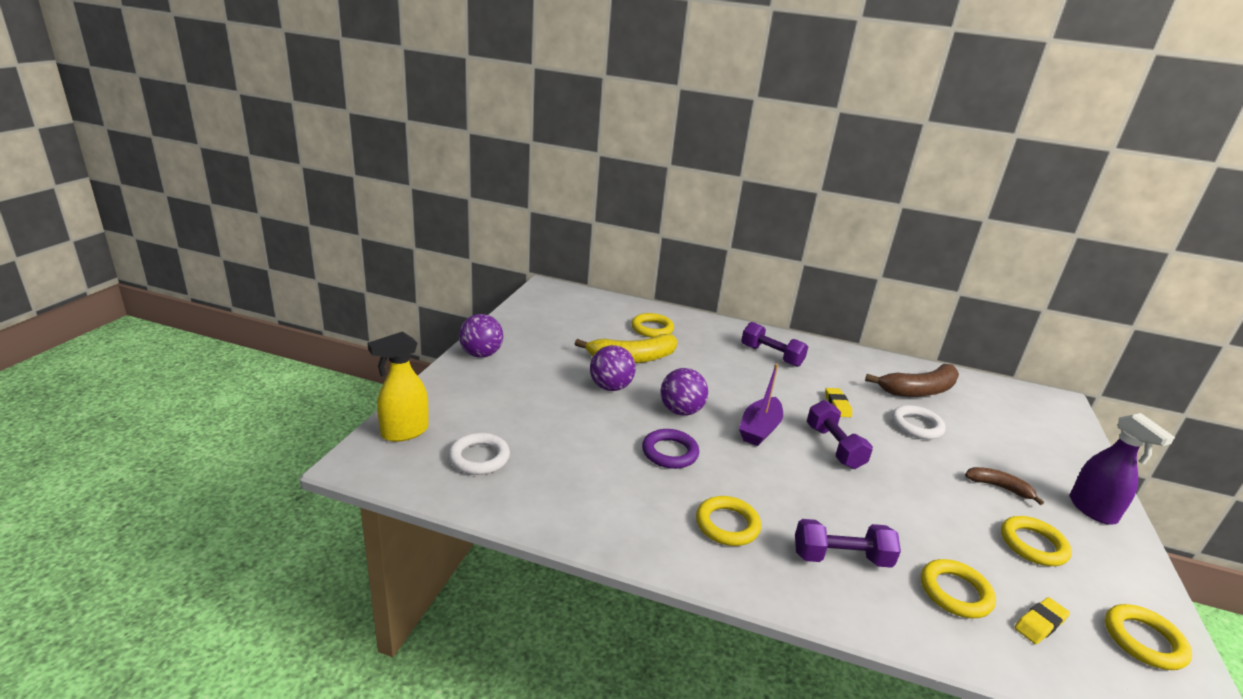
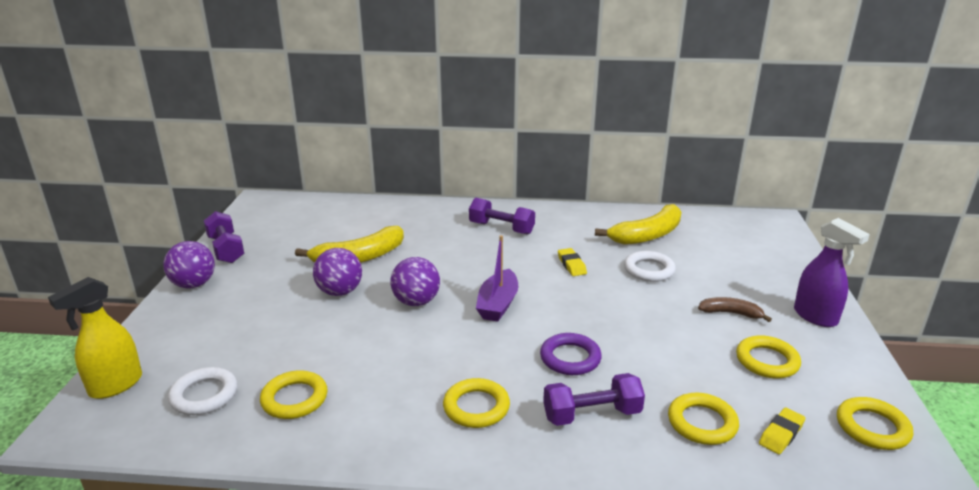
camera: 10 degrees left, 0 degrees up
(652, 329) = (377, 223): yellow ring -> yellow ring (294, 399)
(670, 452) = (409, 346): purple ring -> purple ring (570, 358)
(834, 447) = (573, 307): purple dumbbell -> purple dumbbell (226, 249)
(919, 390) = (647, 235): brown banana -> yellow banana

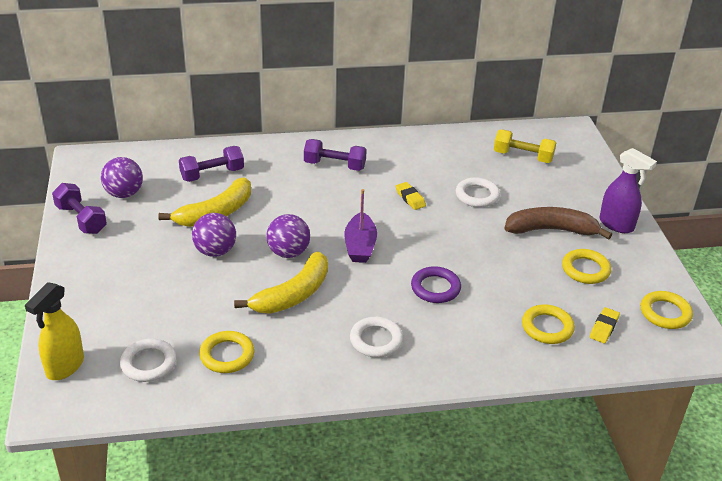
camera: 15 degrees left, 10 degrees up
(194, 284) = (73, 261): purple ball -> purple ball (124, 194)
(476, 407) = (376, 340): yellow ring -> white ring
(592, 414) = (465, 333): purple dumbbell -> purple dumbbell (212, 174)
(647, 235) = (467, 159): yellow banana -> yellow banana (293, 295)
(712, 239) = (523, 156): none -> yellow dumbbell
(731, 313) = (551, 230): brown banana -> brown banana, size x1.83

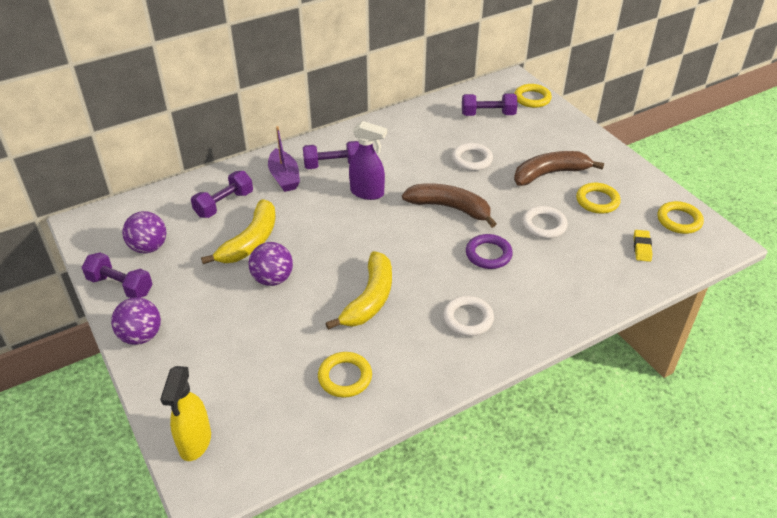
camera: 20 degrees left, 5 degrees up
(148, 363) = (276, 410): white ring -> white ring (544, 225)
(288, 252) = (341, 260): purple ball -> purple ball (141, 336)
(360, 246) = (401, 235): purple boat -> purple boat (284, 177)
(410, 198) = (417, 178): yellow eraser -> none
(424, 235) = (450, 208): none -> brown banana
(523, 156) = (488, 114): yellow dumbbell -> purple dumbbell
(547, 327) = (598, 261): yellow ring -> yellow ring (532, 98)
(616, 225) = (597, 155): purple spray bottle -> purple spray bottle (367, 193)

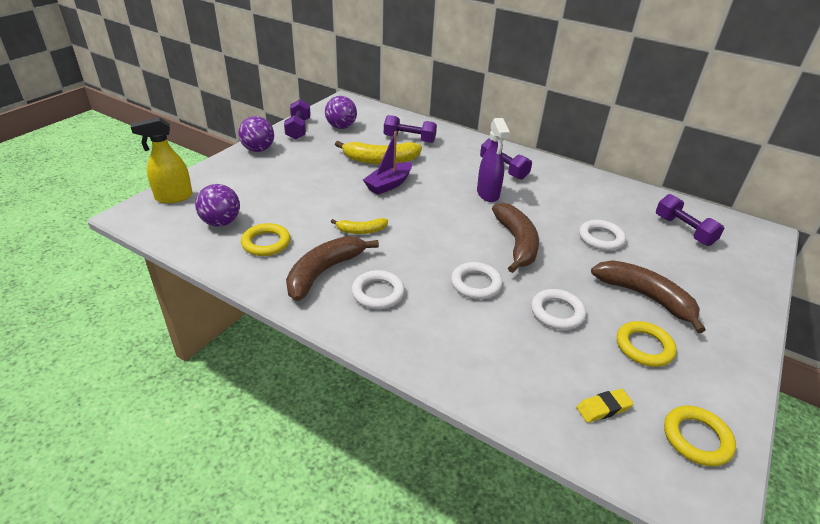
camera: 60 degrees right, 5 degrees down
(272, 279) = (349, 180): purple ball -> purple ball (221, 222)
(284, 177) = (464, 153): purple boat -> purple boat (388, 184)
(370, 299) = (361, 231): yellow banana -> yellow banana, size x0.55
(418, 346) = (324, 272): none -> brown banana
(488, 254) = (476, 284): purple ring -> white ring
(532, 98) = (754, 253): yellow ring -> none

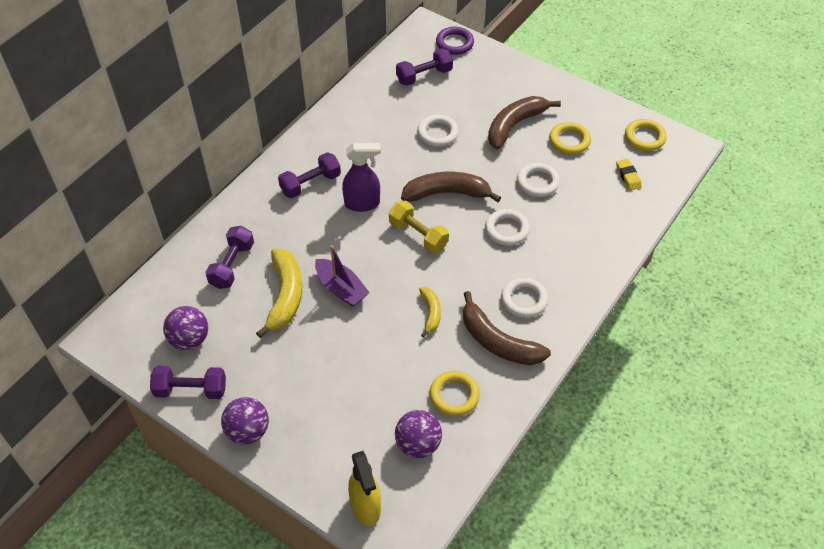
camera: 85 degrees left, 15 degrees up
(456, 224) = (418, 235): none -> yellow dumbbell
(755, 253) = (454, 43): none -> purple ring

